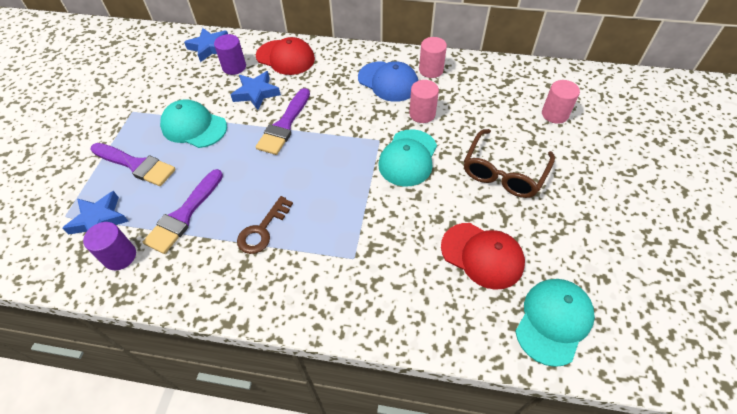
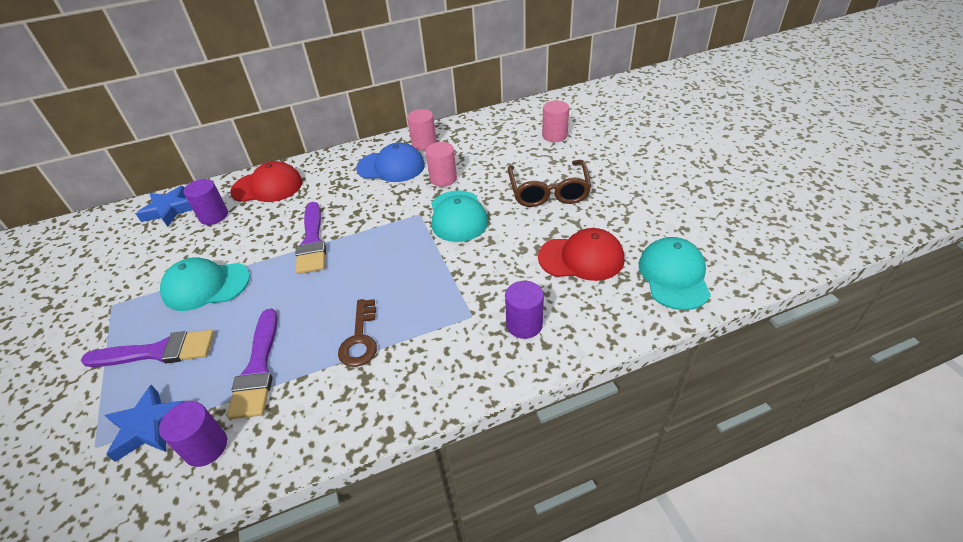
camera: 30 degrees left, 10 degrees down
(256, 93) = (258, 228): blue star -> none
(388, 290) = (524, 324): none -> purple cylinder

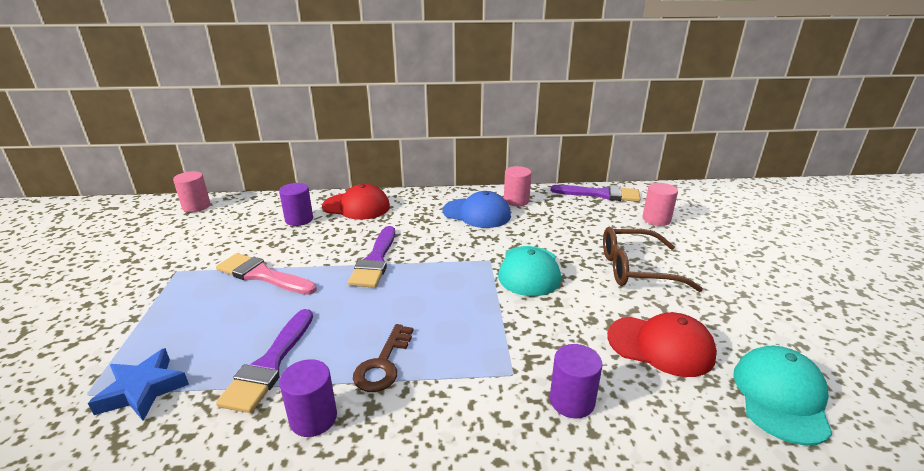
camera: 15 degrees right, 15 degrees down
(158, 352) = (190, 322): purple brush -> purple brush (600, 194)
(169, 210) = (265, 207): blue star -> none
(206, 286) = (262, 275): turquoise cap -> pink brush
(206, 447) = (181, 429): purple cylinder -> purple cylinder (313, 418)
(443, 178) = (525, 234): pink cylinder -> pink cylinder (196, 206)
(548, 191) = (637, 269): brown glasses -> brown glasses turned 75 degrees clockwise

